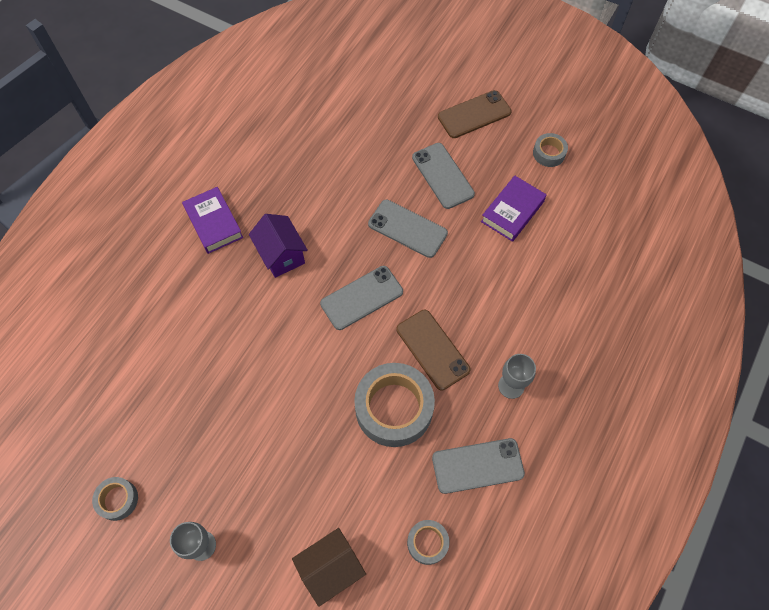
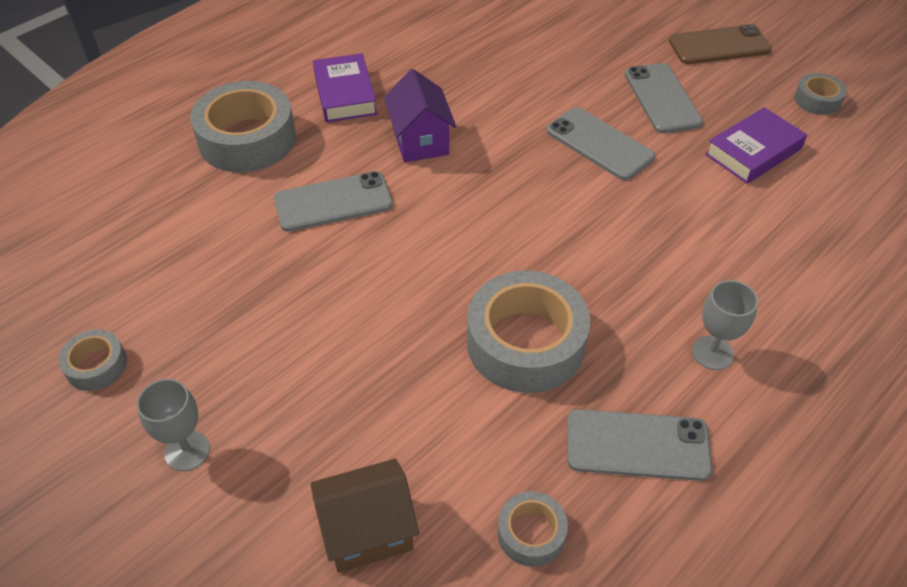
camera: 15 degrees right, 15 degrees down
(154, 283) = (247, 139): none -> grey tape
(362, 298) = (515, 206): grey phone -> grey phone (333, 202)
(432, 349) = (601, 284): brown phone -> none

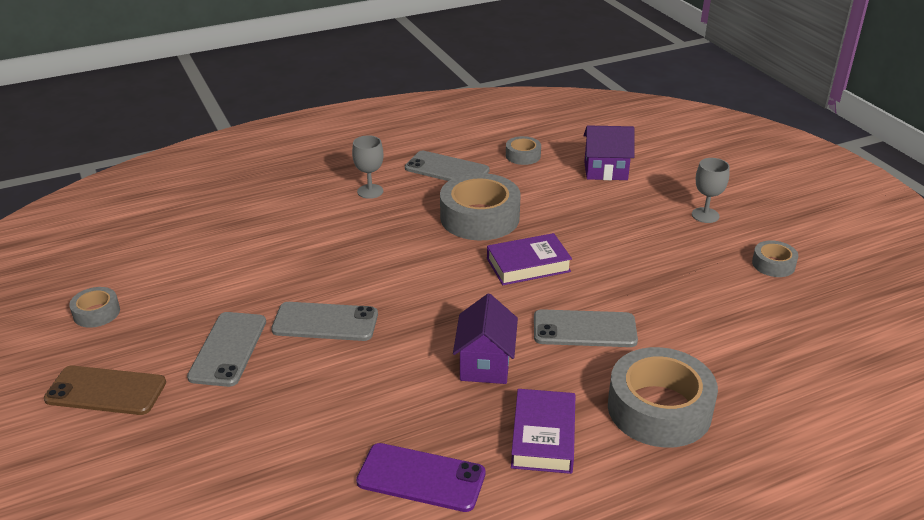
camera: 160 degrees left, 15 degrees down
(368, 531) = (605, 171): brown house -> purple house
(428, 47) = (421, 478): none -> purple phone
(599, 144) = (325, 322): grey phone -> grey phone turned 60 degrees counterclockwise
(753, 152) = (207, 286): purple book -> purple book (528, 265)

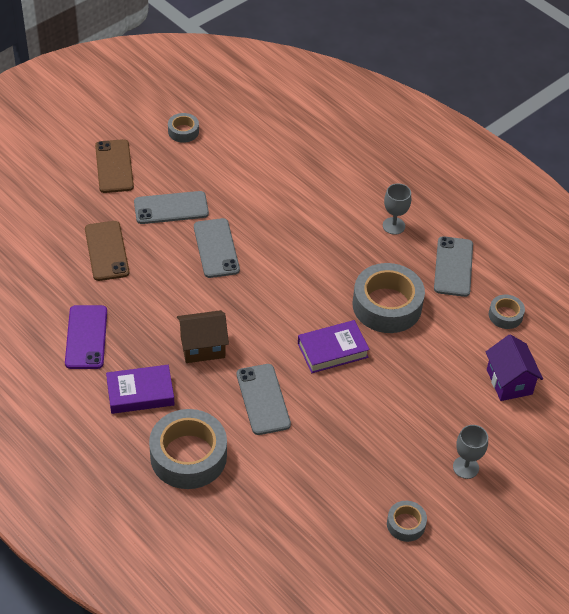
camera: 70 degrees right, 15 degrees up
(266, 427) = (106, 251): none -> brown phone
(485, 364) = (202, 347): purple house -> brown house
(528, 265) = (332, 350): purple book -> purple book turned 75 degrees counterclockwise

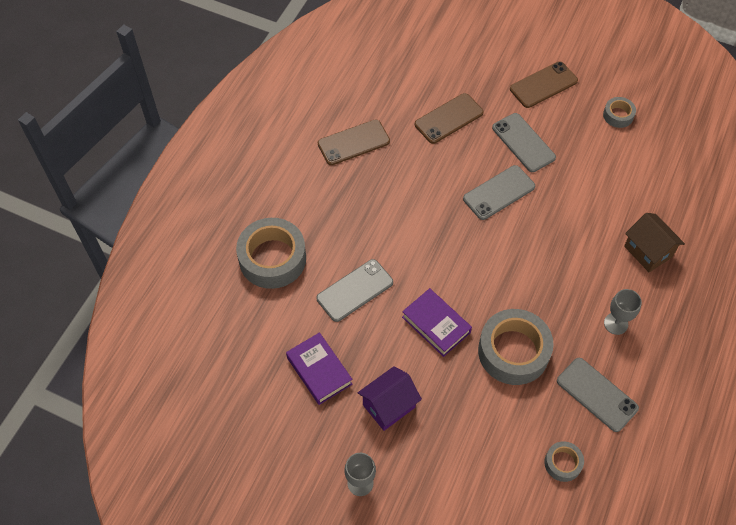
camera: 70 degrees right, 10 degrees up
(86, 337) = (353, 142): purple phone -> brown phone
(140, 393) = (317, 201): purple book -> purple book (319, 371)
(202, 347) = (386, 225): brown house -> brown house (648, 251)
(406, 524) = (276, 451): grey tape -> none
(453, 267) = (597, 394): grey phone -> grey phone turned 60 degrees clockwise
(509, 382) = (480, 492): purple house -> purple house (389, 406)

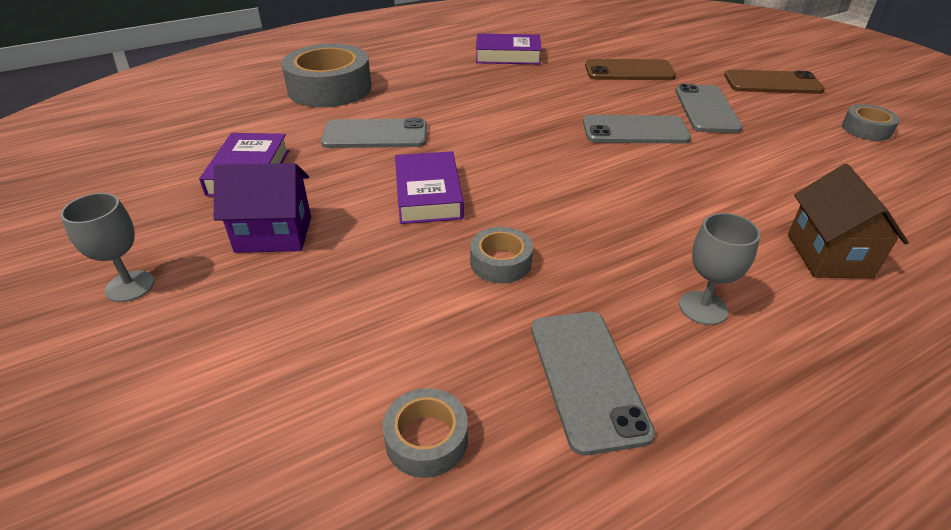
camera: 35 degrees right, 20 degrees down
(353, 142) = (508, 55): brown phone -> purple book
(513, 351) = (500, 262): grey tape -> grey tape, size x0.49

